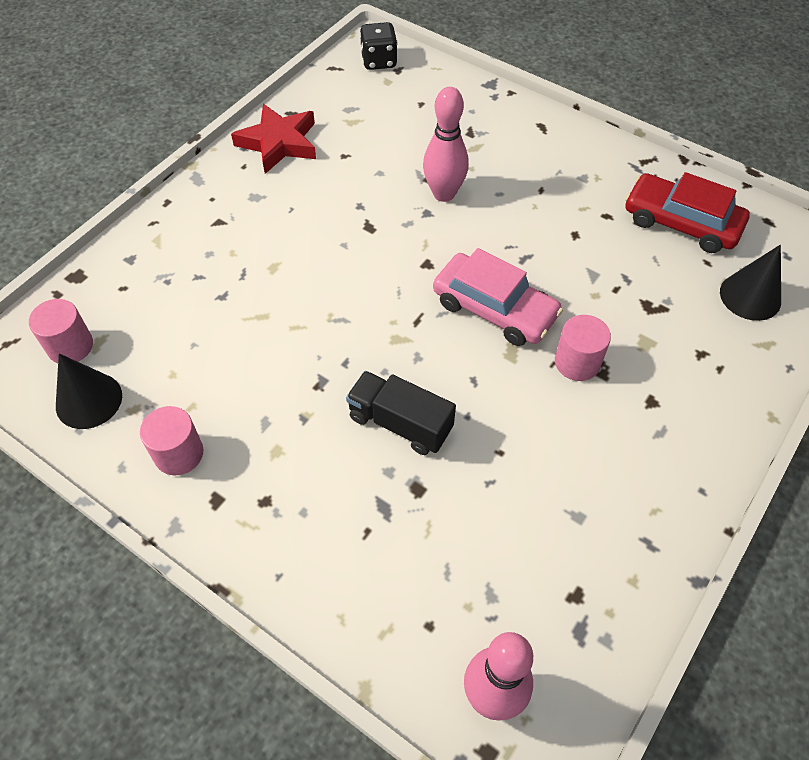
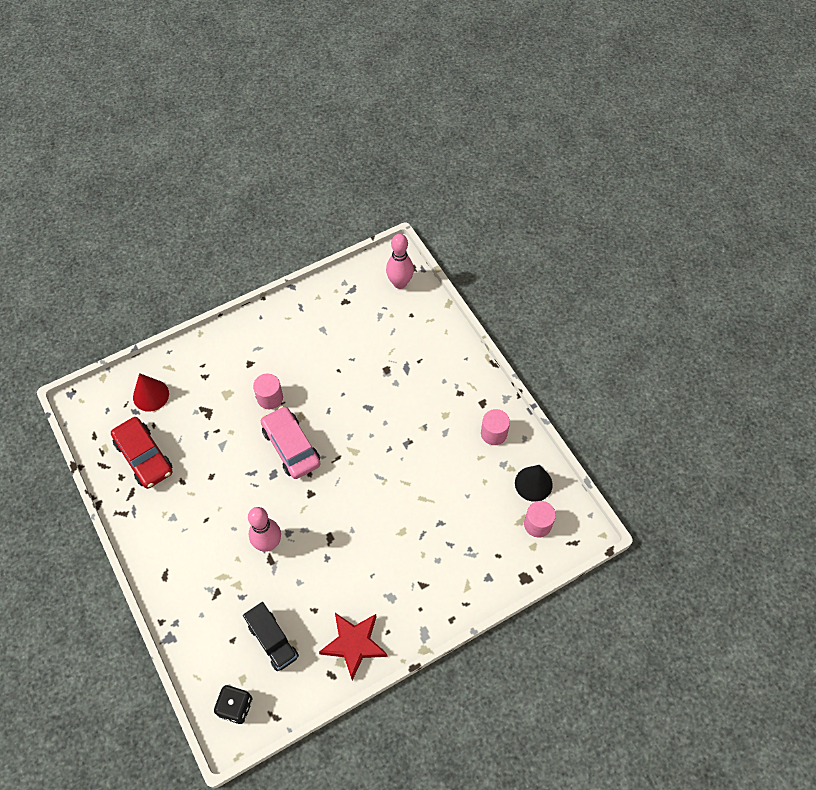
camera: 155 degrees left, 5 degrees up
(400, 423) = (378, 403): black truck -> black truck (273, 641)
(750, 296) = (151, 395): black cone -> red cone

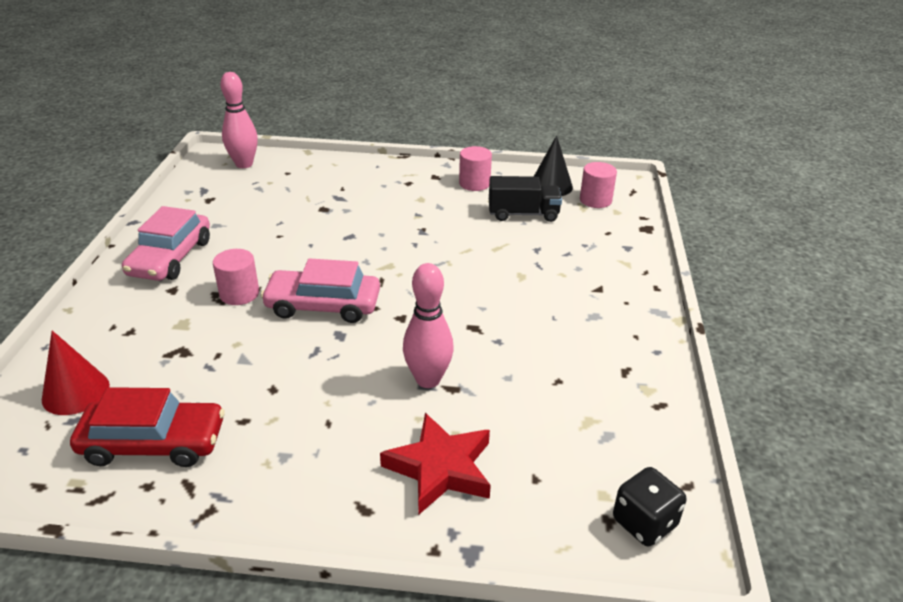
camera: 55 degrees left, 25 degrees down
(273, 641) = (570, 437): black truck -> black truck (523, 214)
(274, 337) = (170, 258): none -> pink car
(354, 644) = (632, 368): red star -> red star (440, 468)

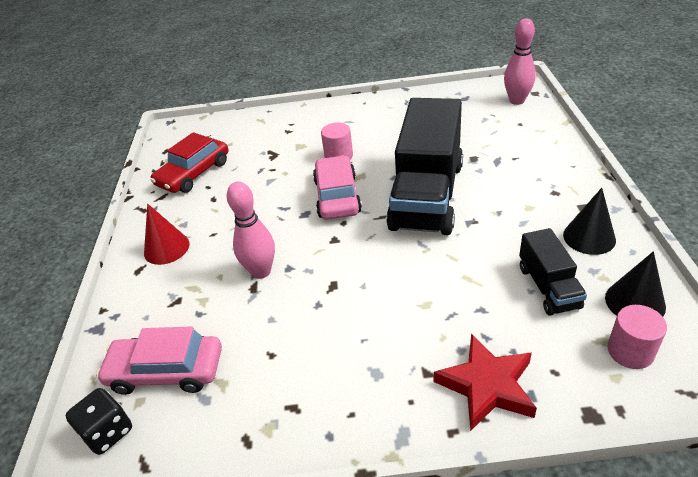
camera: 85 degrees right, 5 degrees up
(76, 392) = (232, 134): red cone -> red cone (166, 248)
(153, 443) = (194, 173): red car -> red car turned 45 degrees clockwise
(170, 258) = (369, 116): pink car -> pink car (166, 371)
(366, 246) = (427, 195): none -> black truck
(440, 468) = (170, 298): red star -> red star (487, 386)
(474, 183) = (589, 237): pink cylinder -> black cone

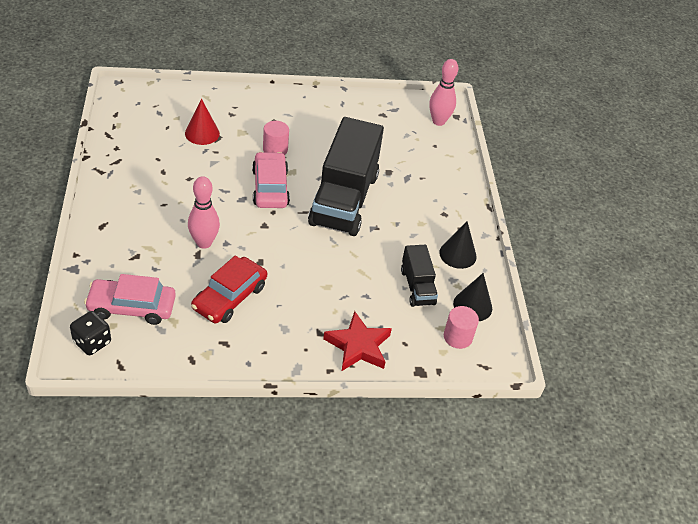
camera: 10 degrees left, 5 degrees up
(166, 248) = (124, 210): red cone -> red cone (202, 133)
(194, 173) = (144, 143): red car -> red car (229, 297)

